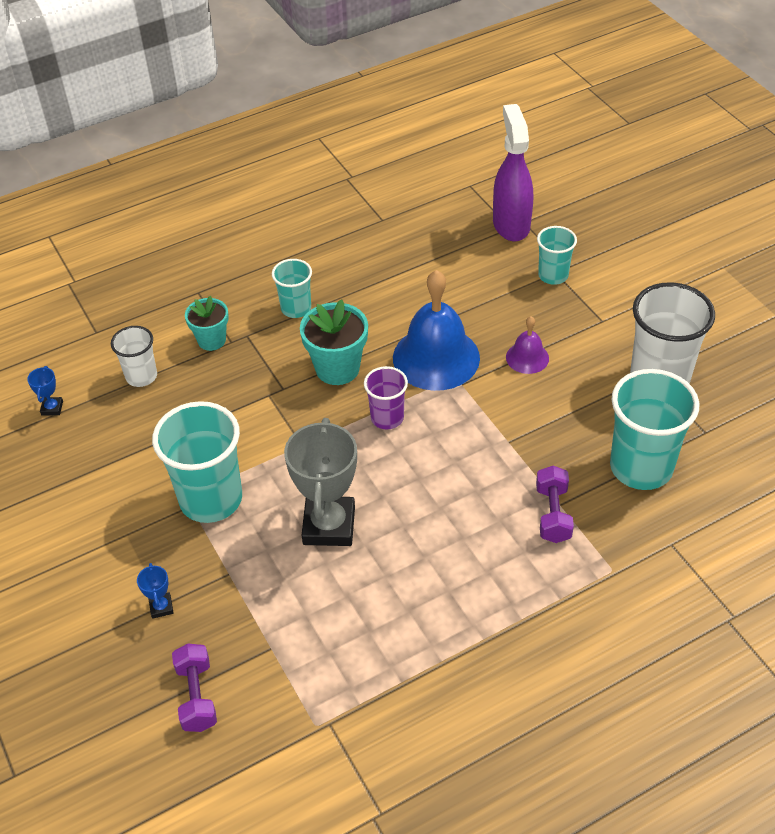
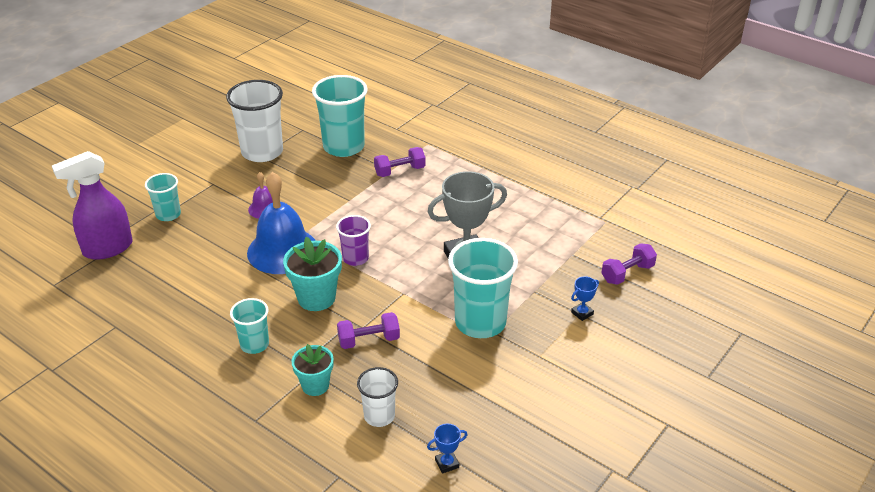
camera: 115 degrees left, 10 degrees down
(246, 395) = (369, 340): none -> purple dumbbell

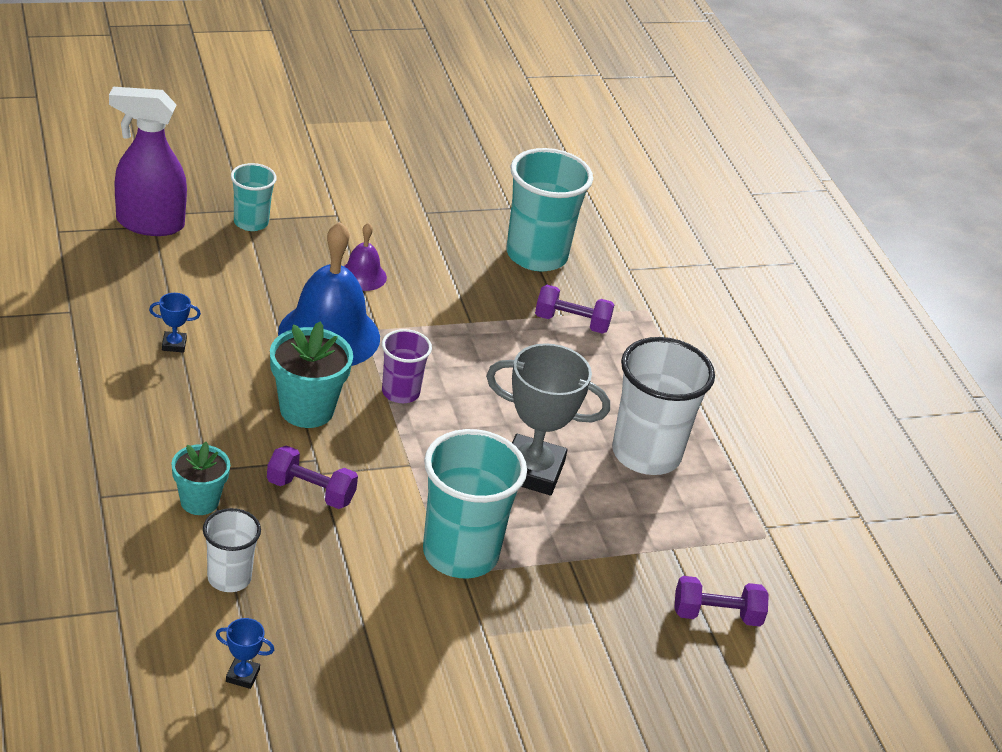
camera: 30 degrees right, 0 degrees up
(254, 344) = (186, 418): turquoise cup -> none
(262, 152) = (433, 208): white cup -> white cup (646, 454)
(582, 313) = (598, 623): blue trophy -> blue trophy (174, 344)

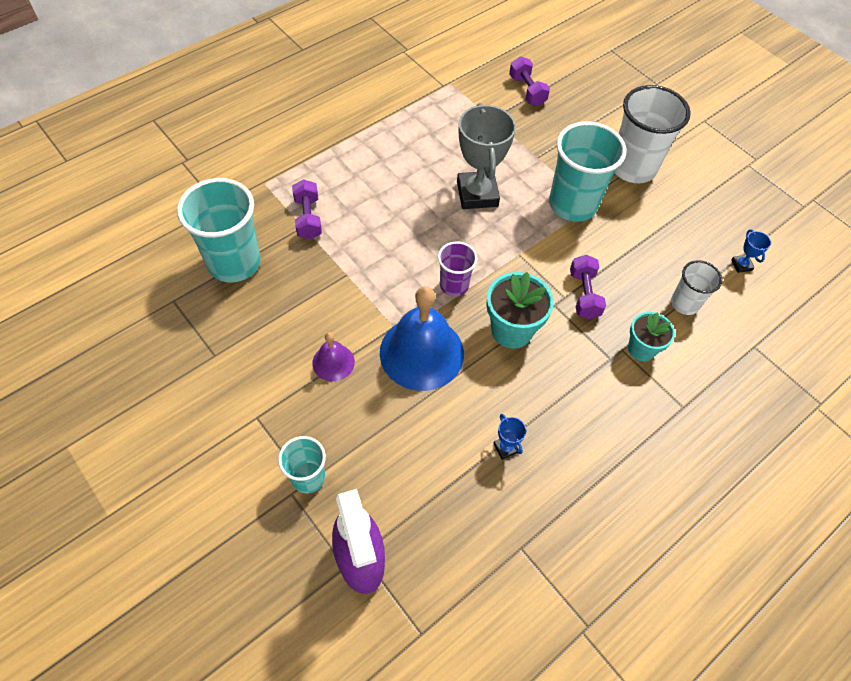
camera: 110 degrees left, 20 degrees up
(646, 454) = (420, 147): white cup -> white cup (633, 167)

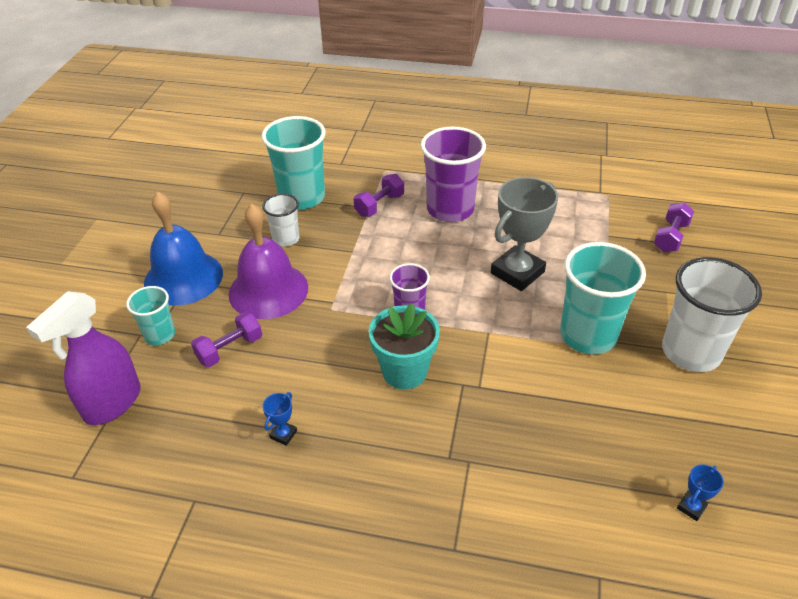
camera: 55 degrees right, 15 degrees down
(333, 362) = (268, 290): purple bell -> purple bell, size x2.03
(365, 179) = (450, 209): none -> purple cup
(421, 352) = (325, 331): blue bell -> blue bell (183, 278)
(584, 295) = (498, 399): purple dumbbell -> purple dumbbell (230, 349)
(641, 349) = (485, 476): turquoise flower pot -> none
(684, 303) = (580, 482): white cup -> white cup (286, 239)

